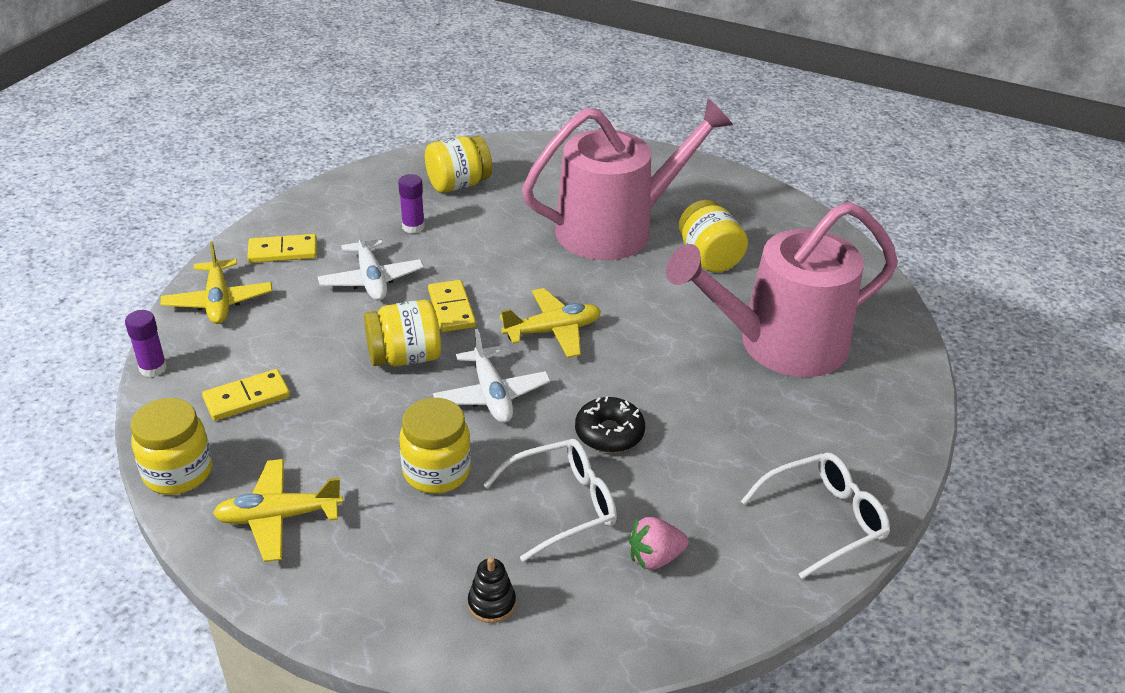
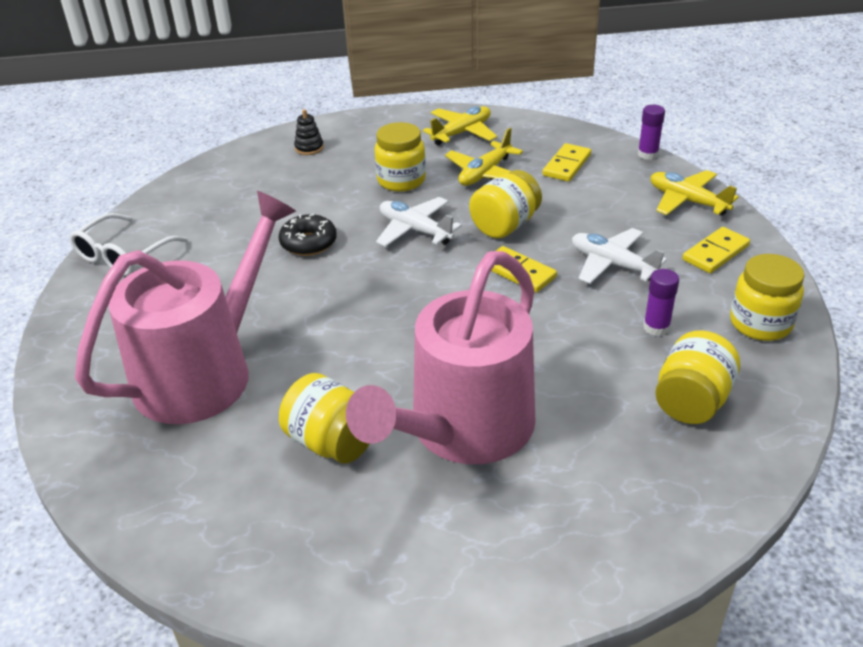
camera: 150 degrees right, 0 degrees up
(178, 472) = (542, 126): yellow jar -> yellow jar (760, 323)
(553, 331) = (418, 292): yellow plane -> yellow plane (485, 173)
(562, 505) = (307, 196): white glasses -> none
(655, 558) = (230, 196): pink strawberry -> none

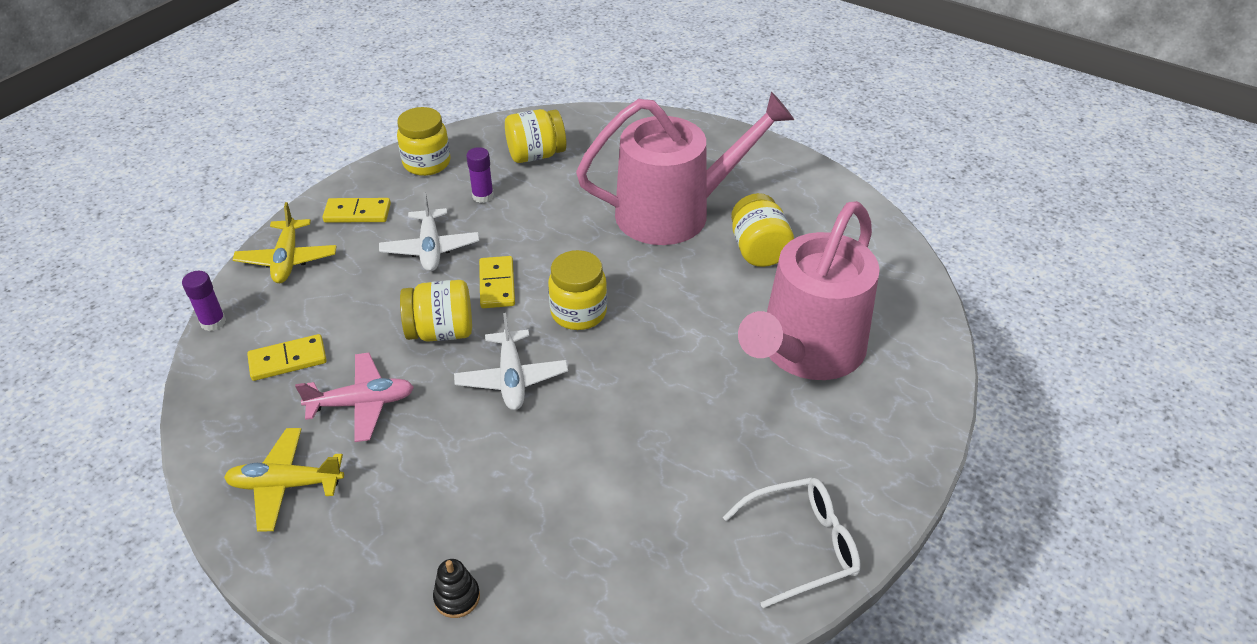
camera: 140 degrees left, 5 degrees up
(204, 372) = (806, 350): pink watering can -> pink watering can turned 45 degrees counterclockwise
(308, 243) = (613, 430): black donut -> none
(401, 180) = (440, 454): yellow jar -> yellow jar (578, 313)
(485, 173) = (362, 403): yellow plane -> pink plane

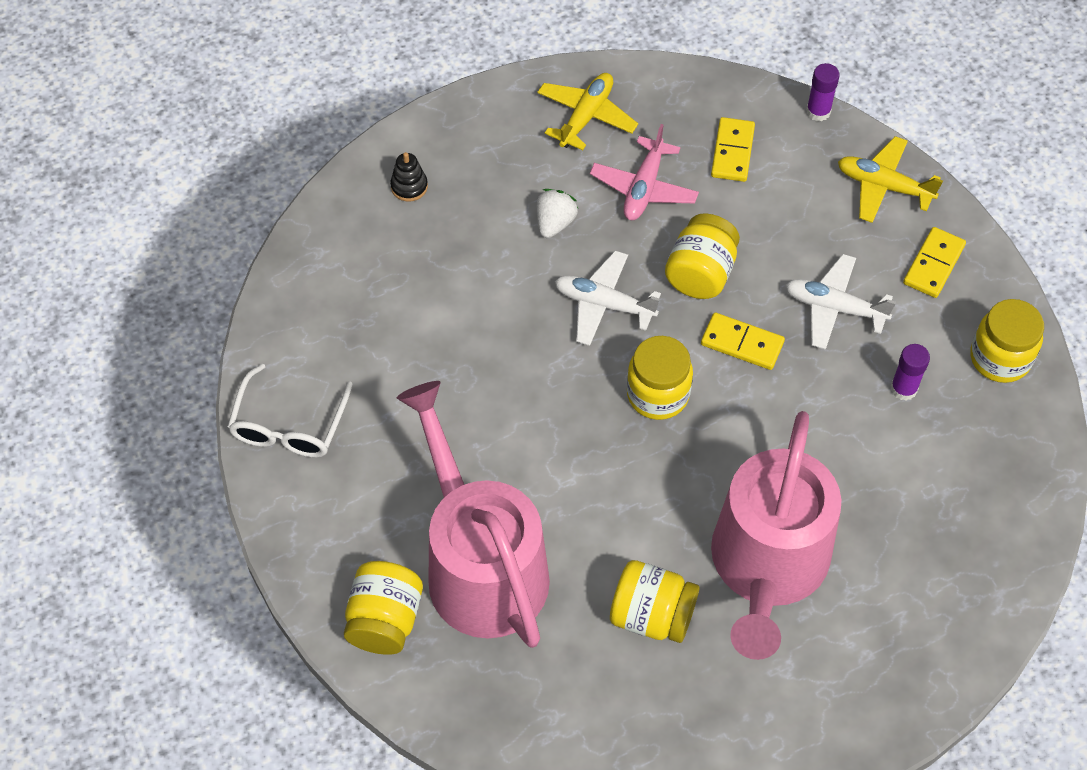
camera: 120 degrees right, 15 degrees up
(439, 451) = (555, 223): none -> white strawberry
(536, 155) = (961, 476): yellow jar -> yellow jar (385, 620)

